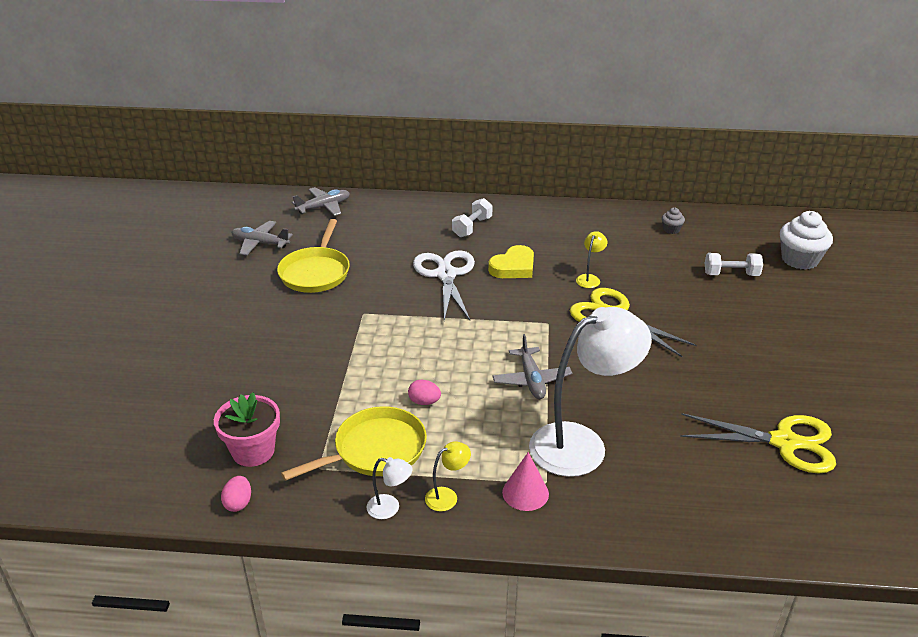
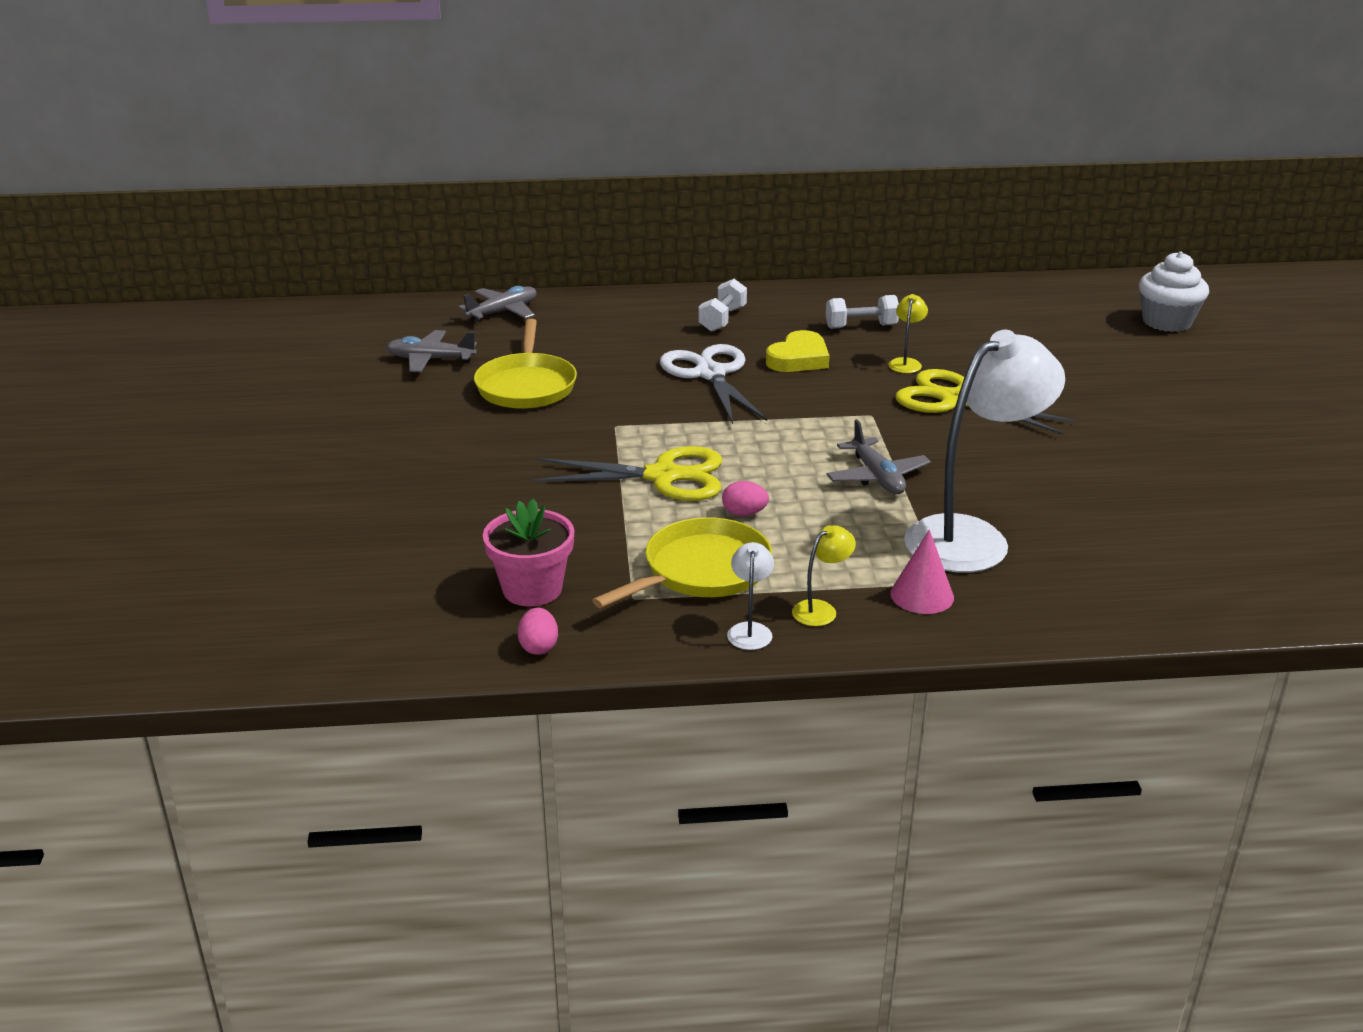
camera: 10 degrees left, 5 degrees down
(390, 508) = (750, 630): white lamp -> white lamp turned 90 degrees counterclockwise
(671, 229) = (990, 302): grey cupcake -> none
(731, 274) = (1087, 344): white dumbbell -> white dumbbell (861, 326)
(784, 442) = (1225, 511): yellow scissors -> yellow scissors (663, 476)

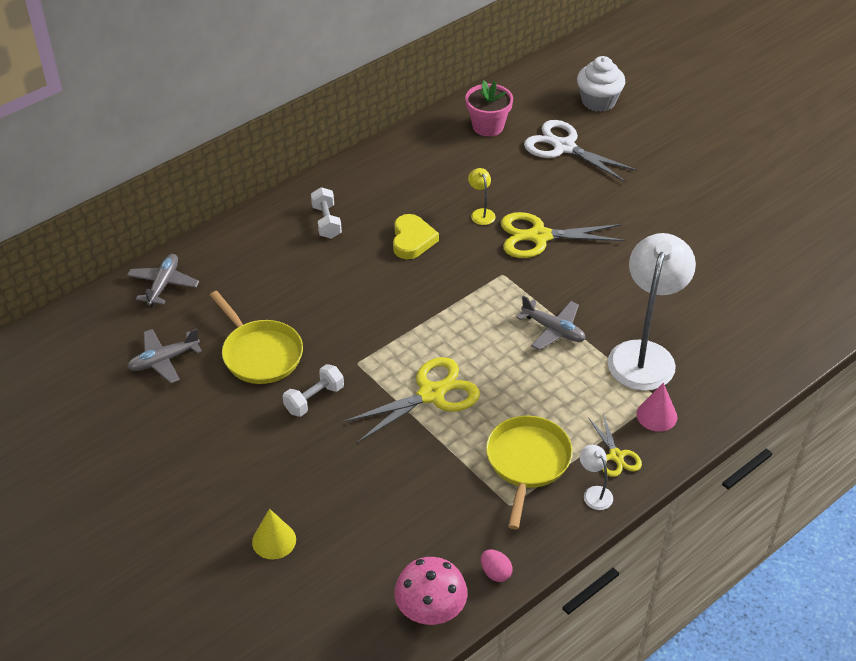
camera: 35 degrees left, 15 degrees up
(347, 520) = (274, 540): none -> yellow cone
(425, 644) = (430, 609): none -> pink mushroom
(532, 589) = (447, 531): pink flower pot -> pink flower pot (488, 126)
(710, 374) = (370, 283): white scissors -> white scissors (564, 147)
(744, 513) = (507, 401): pink egg -> none
(821, 609) = (616, 456): yellow lamp -> yellow scissors
(861, 326) = (423, 188): white dumbbell -> white dumbbell (314, 399)

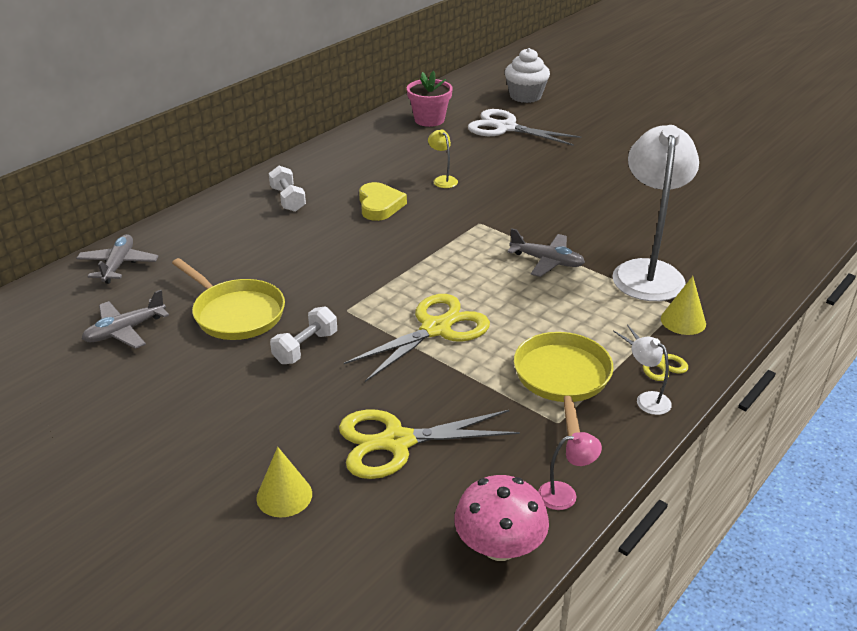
camera: 10 degrees left, 10 degrees down
(495, 573) = (565, 495): pink egg -> pink lamp
(539, 236) = (506, 192): yellow scissors -> yellow scissors (397, 442)
(656, 415) = (683, 321): pink cone -> yellow cone

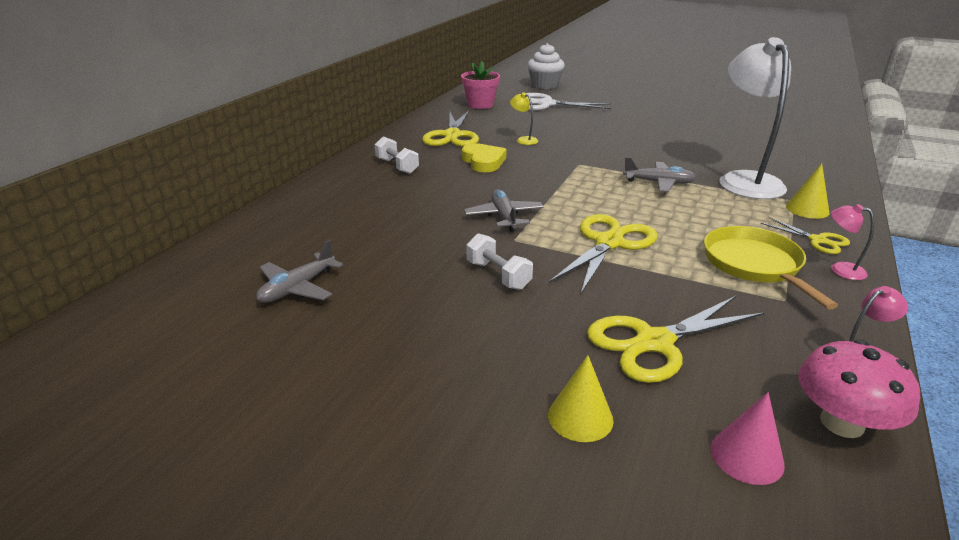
camera: 15 degrees left, 5 degrees down
(118, 265) = (258, 233): grey plane -> grey plane (504, 217)
(236, 313) = (407, 257): yellow pan -> none
(305, 347) = (498, 275): white dumbbell -> white dumbbell turned 60 degrees counterclockwise
(369, 164) = (452, 135): none -> yellow scissors
(393, 555) = (747, 456): none -> pink cone
(647, 399) = (840, 269): white lamp -> pink lamp

